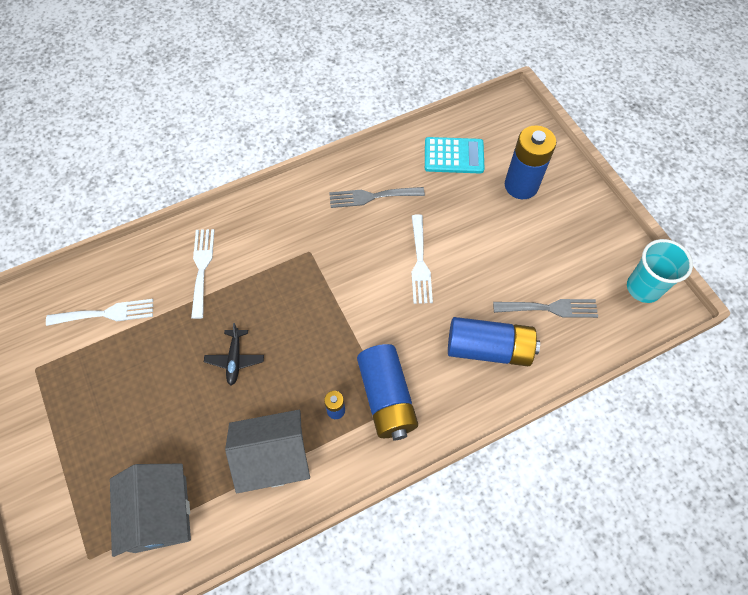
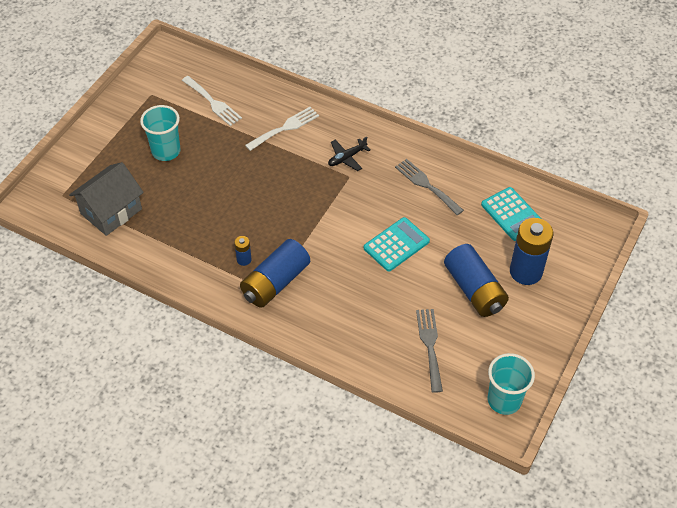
camera: 55 degrees right, 10 degrees down
(128, 401) = (166, 151): none -> turquoise cup
(235, 359) = (235, 185): black plane -> black plane (347, 158)
(274, 458) = (187, 246): grey house -> none
(420, 263) = (396, 245): white fork -> turquoise calculator
(489, 348) = (362, 323): blue battery -> blue battery (474, 290)
(550, 308) = (430, 345): grey fork -> grey fork turned 150 degrees counterclockwise

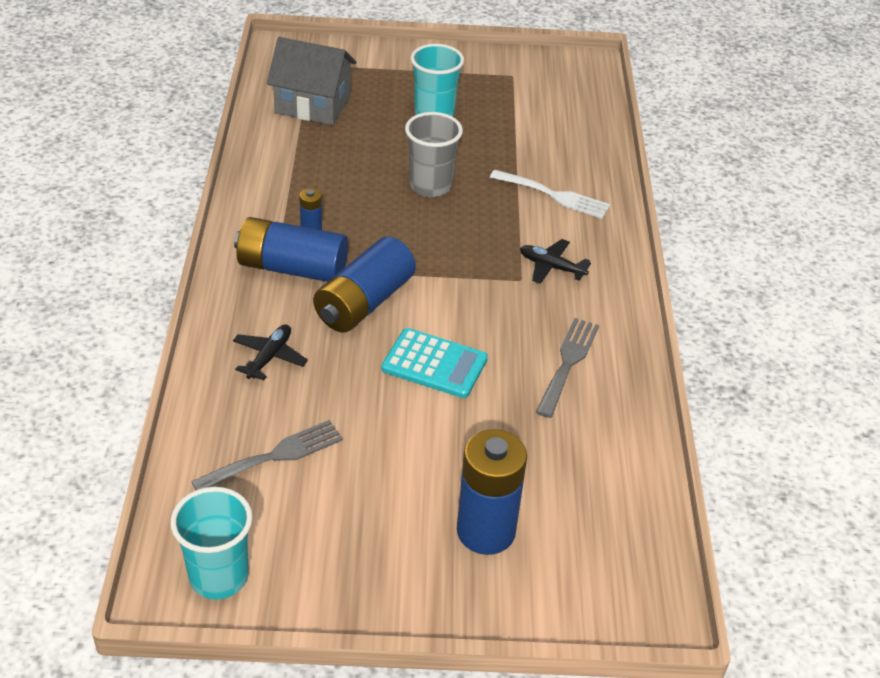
camera: 60 degrees right, 10 degrees down
(213, 103) = (542, 124): white fork -> none
(238, 183) = (430, 186): none -> grey cup
(349, 321) = (269, 357): none -> black plane
(474, 290) = (409, 477): blue battery -> blue battery (364, 303)
(512, 214) = (589, 479): turquoise calculator -> none

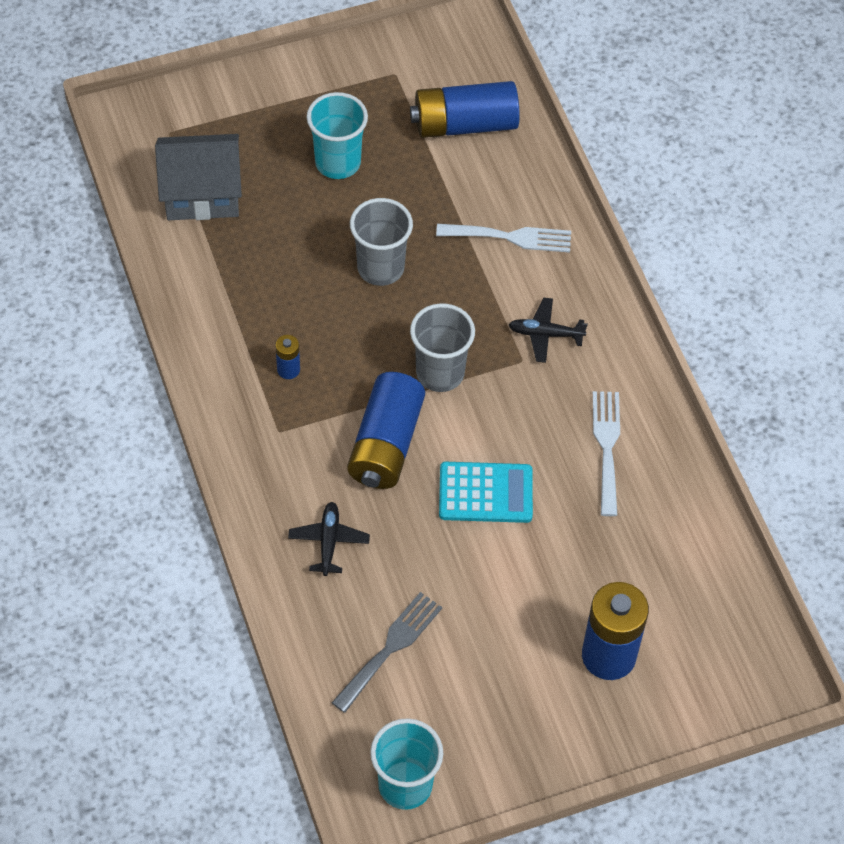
camera: 20 degrees left, 15 degrees up
(292, 268) = (294, 426): blue battery -> blue battery (464, 124)
(441, 267) = (440, 373): none -> grey cup
(568, 362) = (607, 446): grey fork -> white fork

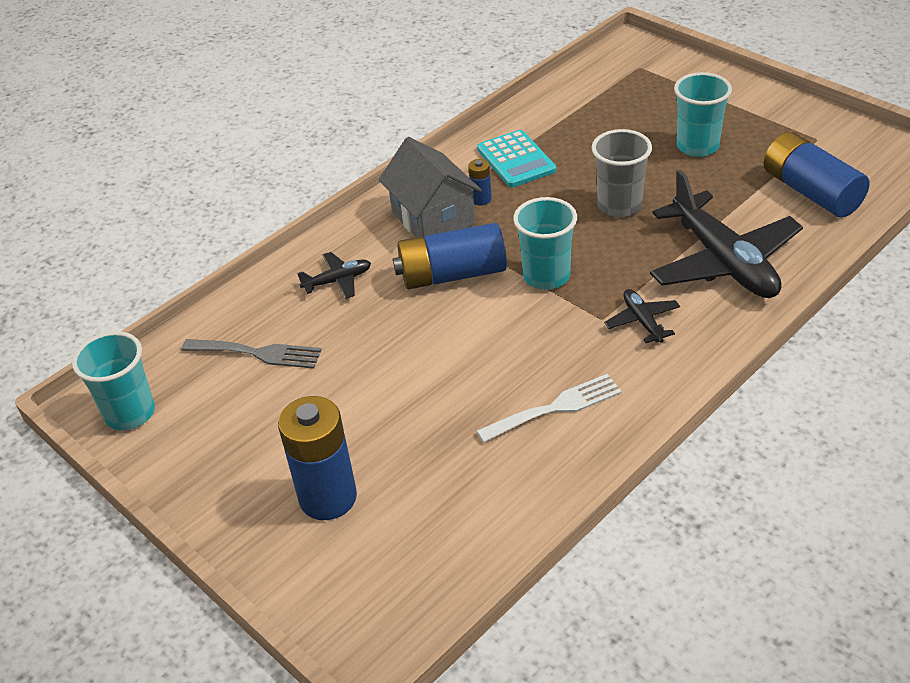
camera: 70 degrees right, 15 degrees down
(202, 194) = (601, 100): grey house -> grey house (433, 218)
(440, 373) = (546, 276): grey cup -> turquoise cup
(485, 493) = (447, 349): turquoise calculator -> turquoise calculator (516, 160)
(511, 237) = (724, 262): white fork -> black plane

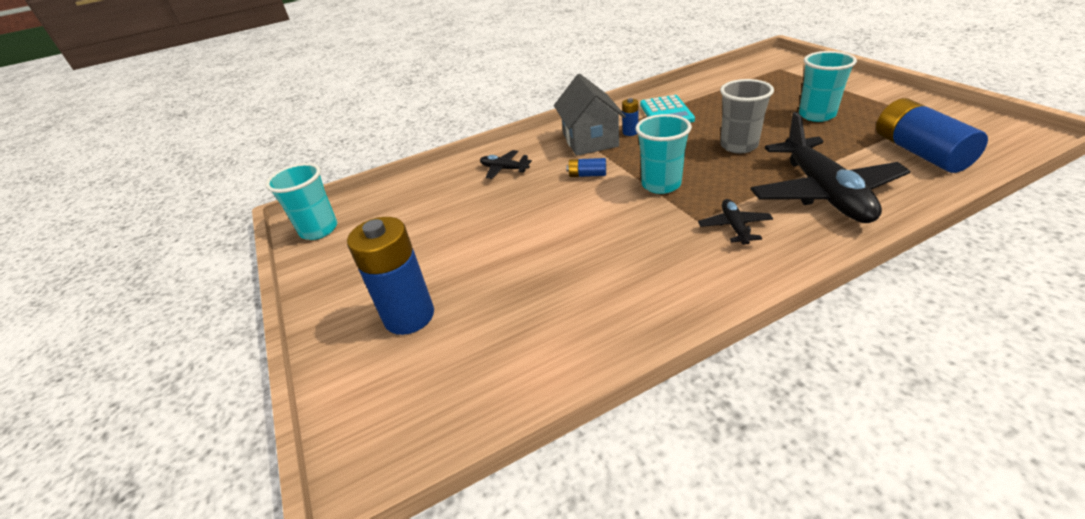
camera: 20 degrees right, 5 degrees down
(258, 353) = (424, 206): grey fork -> none
(338, 281) = (504, 169): black plane -> black plane turned 150 degrees counterclockwise
(452, 274) = (587, 175): blue battery -> blue battery, size x0.45
(556, 408) = (631, 282): white fork -> none

